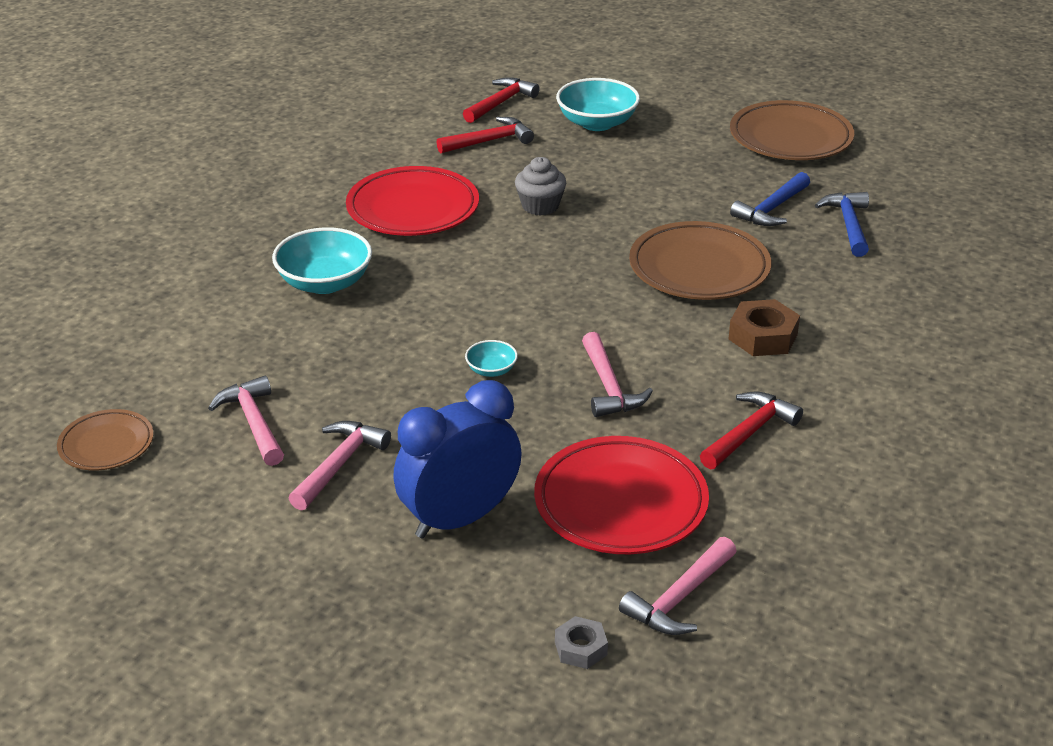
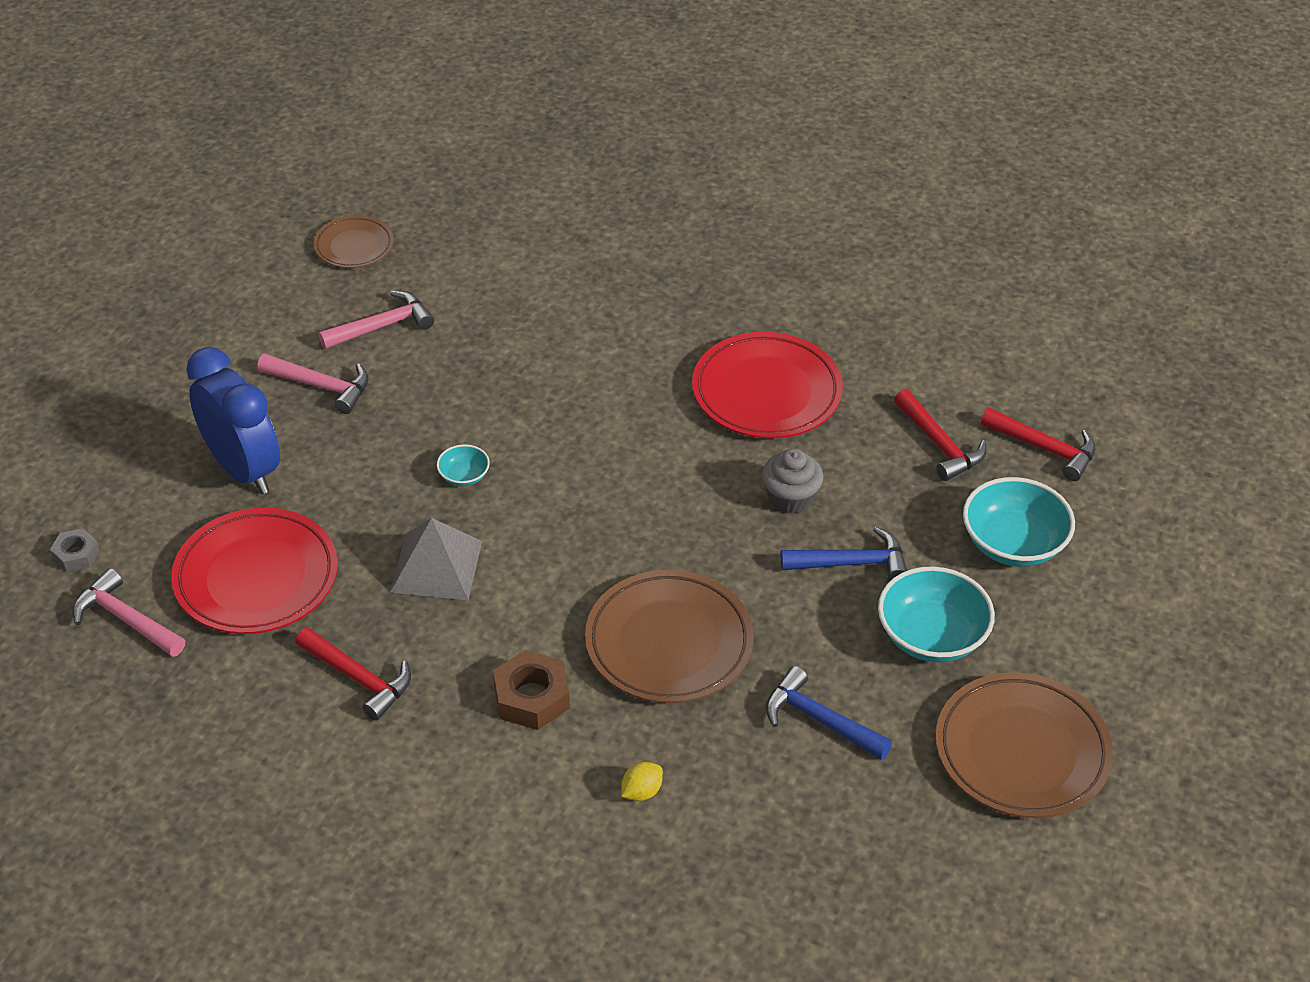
camera: 85 degrees right, 10 degrees up
(325, 283) = (610, 342): turquoise bowl -> turquoise bowl (931, 636)
(609, 387) = (436, 566): pink hammer -> grey pyramid
(848, 224) = (792, 800): blue hammer -> blue hammer (852, 563)
(852, 287) = (641, 792): none -> yellow lemon

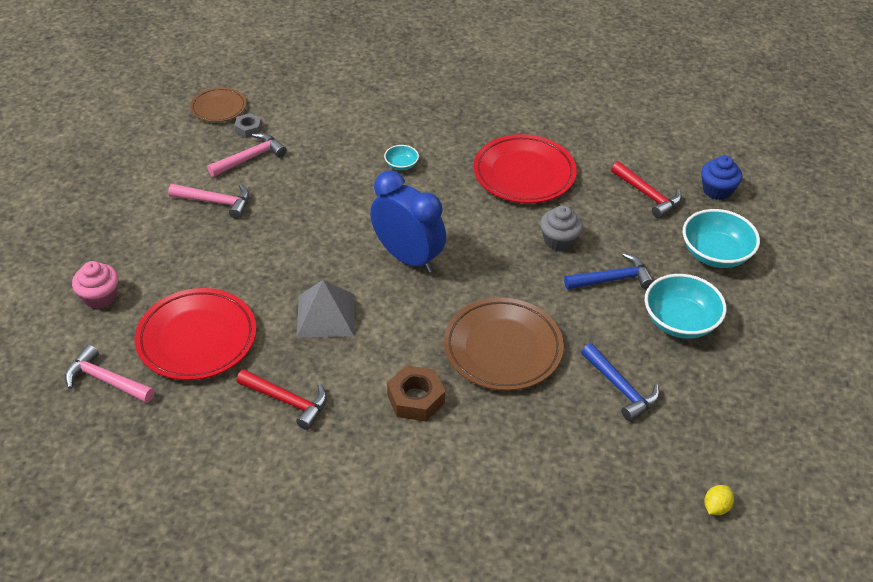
camera: 10 degrees left, 0 degrees up
(76, 555) = (59, 338): grey nut -> grey nut (248, 129)
(139, 504) = (100, 297): none -> pink cupcake
(243, 469) = (172, 264): blue clock -> blue clock (408, 257)
(464, 476) = (331, 251): turquoise bowl -> turquoise bowl (401, 165)
(641, 792) = (511, 455): yellow lemon -> yellow lemon (716, 507)
(819, 720) = (621, 388): blue hammer -> blue hammer turned 150 degrees counterclockwise
(1021, 751) = (764, 392): brown plate -> none
(1045, 448) = (717, 190): red hammer -> blue cupcake

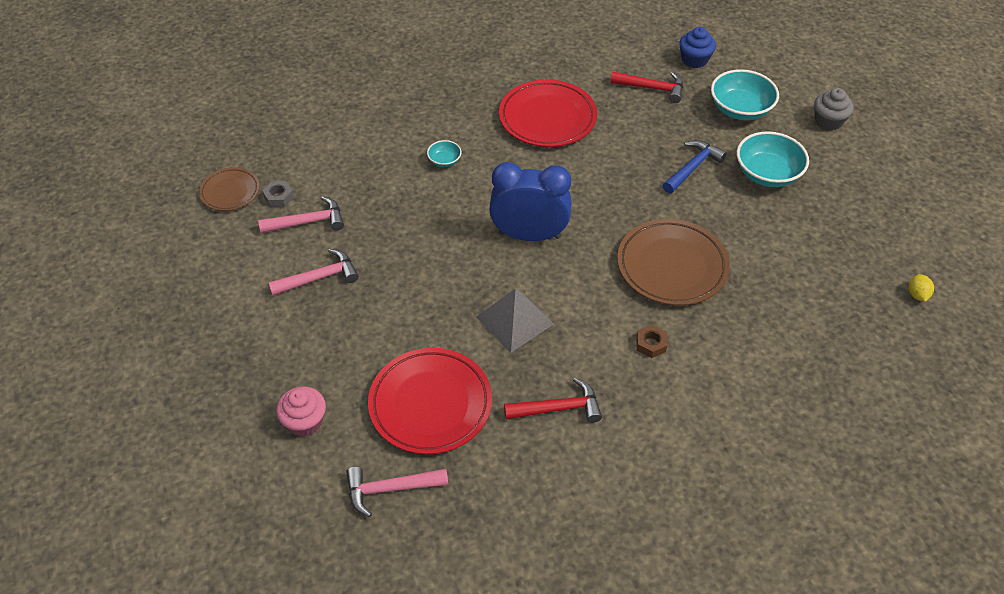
camera: 35 degrees left, 5 degrees up
(250, 158) = (308, 222): pink hammer -> pink hammer turned 60 degrees clockwise
(416, 399) = (651, 344): brown nut -> brown nut, size x0.60
(559, 241) = (626, 158): grey cupcake -> grey cupcake (828, 121)
(621, 388) = (779, 247): blue hammer -> none

